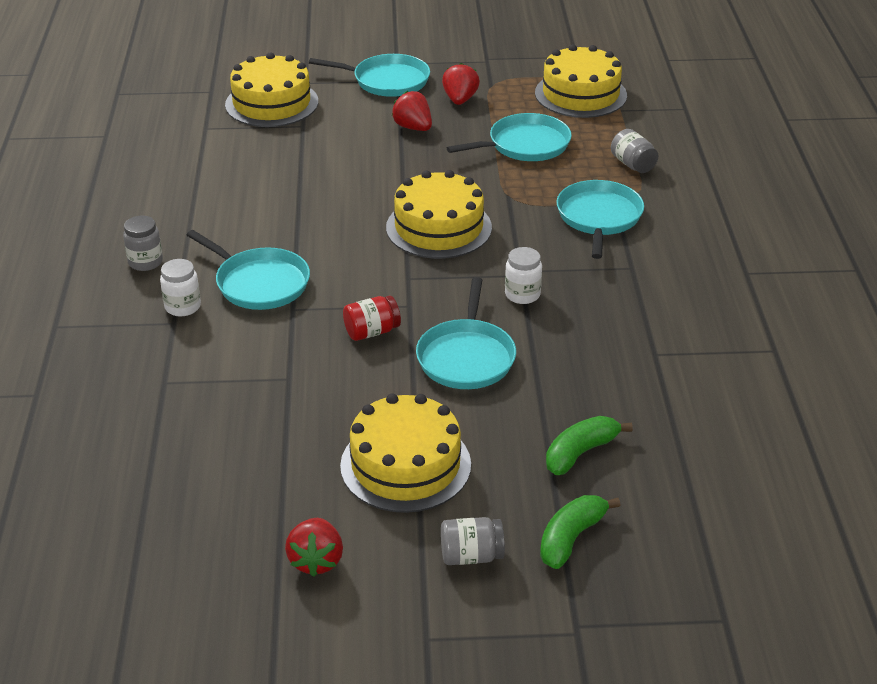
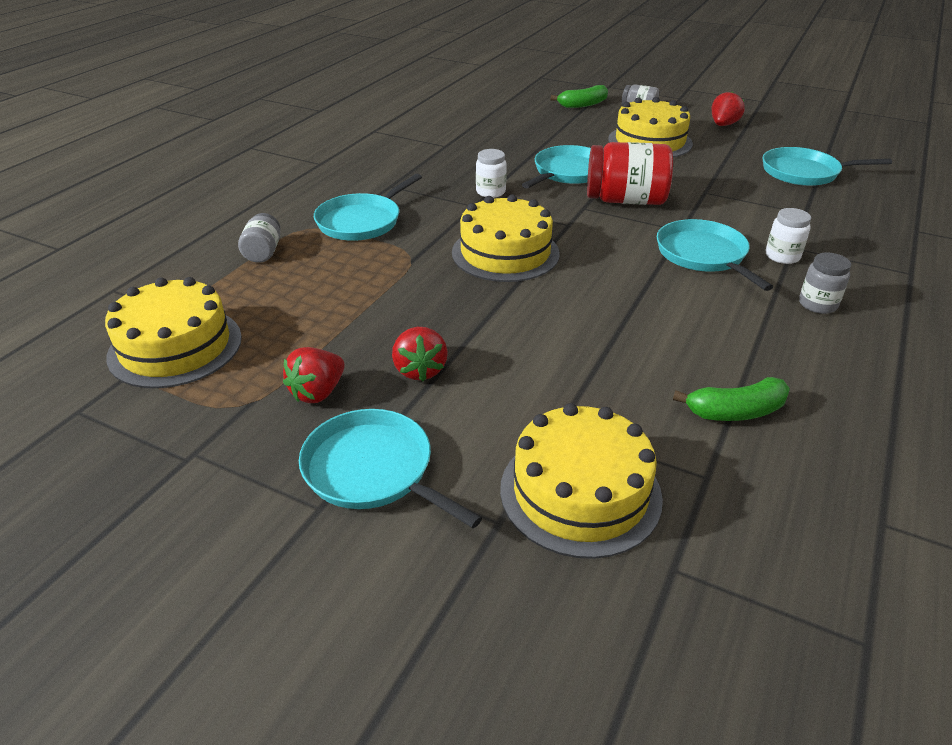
camera: 150 degrees left, 0 degrees up
(371, 332) = (625, 200): red jar -> red jar, size x1.88
(525, 145) = (328, 304): turquoise pan -> turquoise pan (804, 172)
(580, 453) = (544, 124): green banana -> green banana (735, 412)

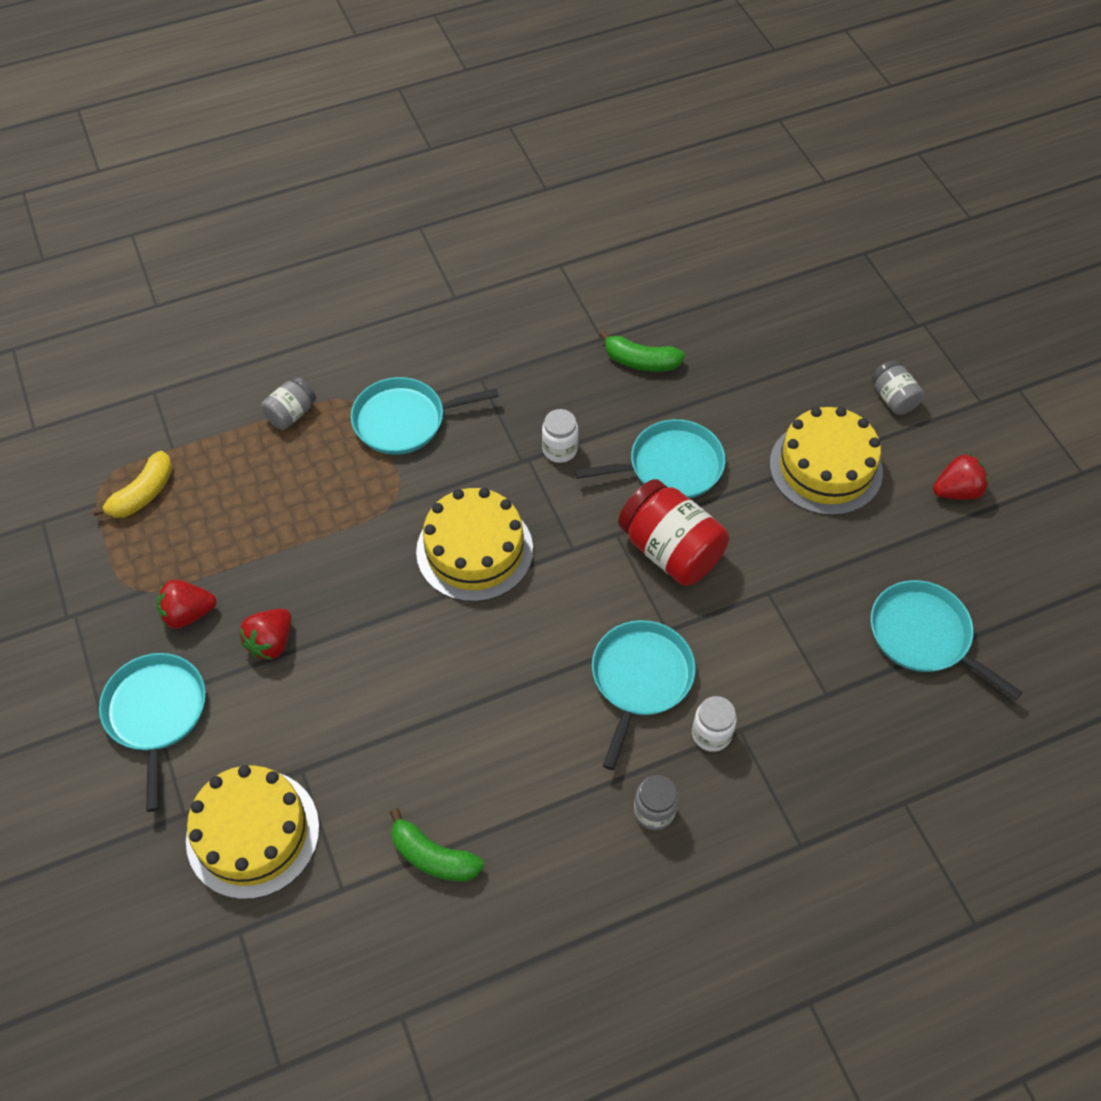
camera: 40 degrees right, 20 degrees up
(175, 346) = (143, 494): yellow cake -> yellow banana
(582, 105) = (841, 346): green banana -> green banana (640, 361)

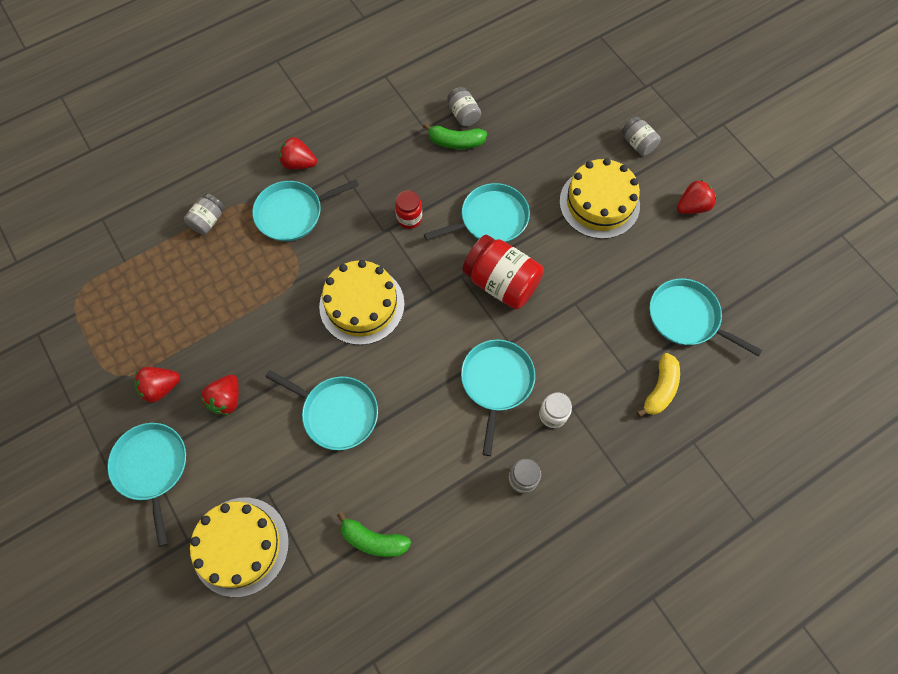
camera: 10 degrees left, 10 degrees up
(143, 494) = (109, 300): yellow banana -> yellow banana (660, 389)
(414, 683) = (337, 413): none -> turquoise pan
(424, 359) = (299, 163): none -> red strawberry
(559, 449) = (409, 218): white jar -> red jar
(657, 328) = (463, 114): none -> grey jar

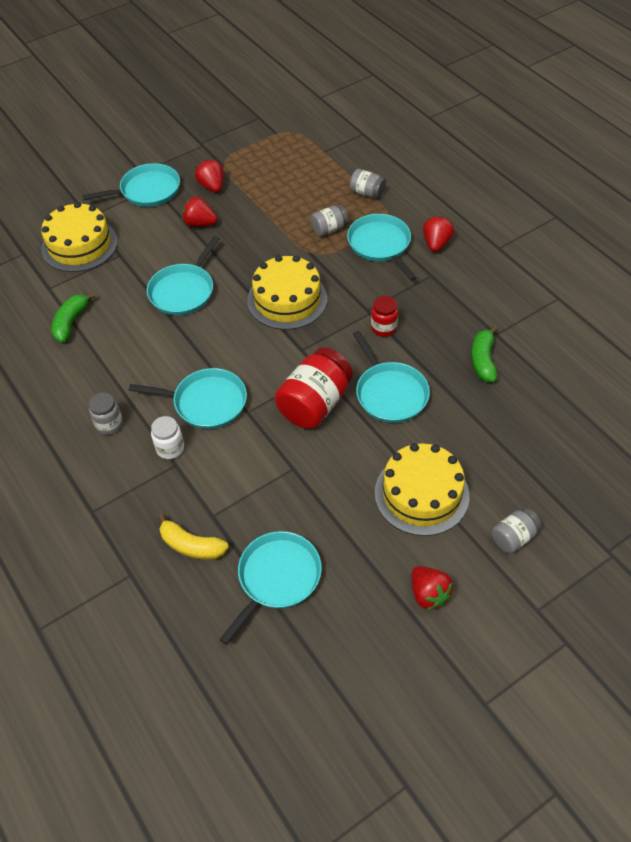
camera: 90 degrees right, 15 degrees down
(463, 114) = (521, 366): grey jar -> grey jar (329, 229)

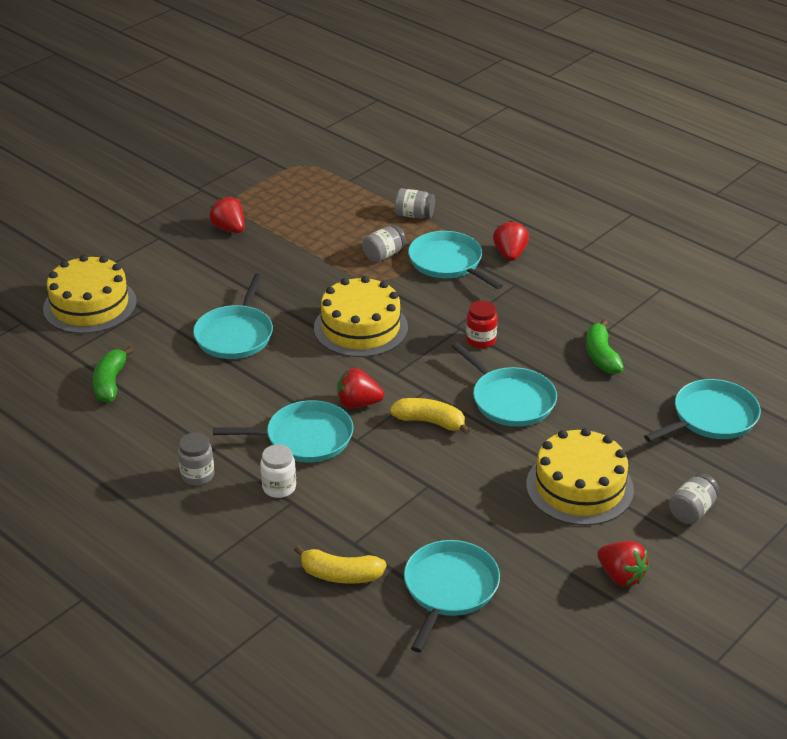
camera: 15 degrees left, 15 degrees down
(147, 190) = (152, 242): turquoise pan -> turquoise pan (711, 417)
(200, 223) = (229, 267): red strawberry -> red strawberry (358, 403)
(315, 404) = (430, 422): red jar -> yellow banana

